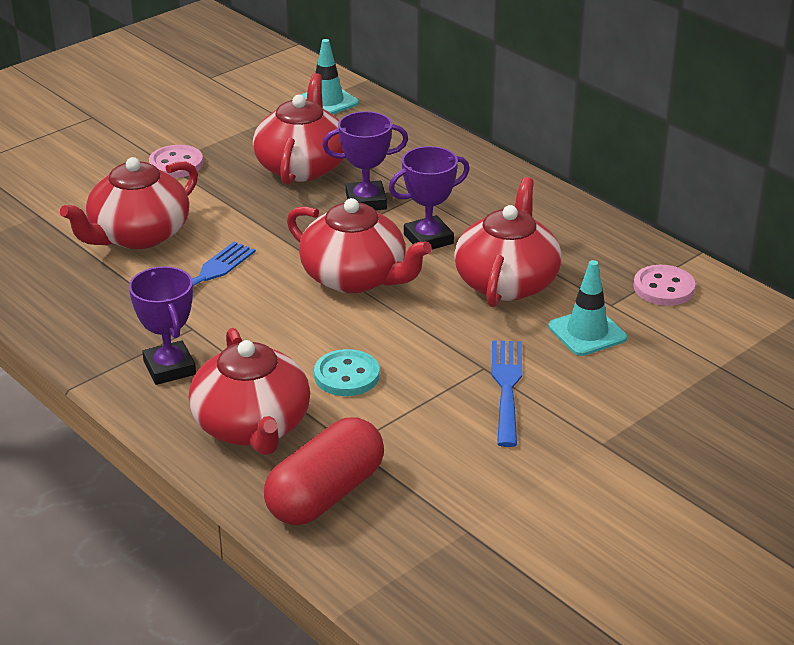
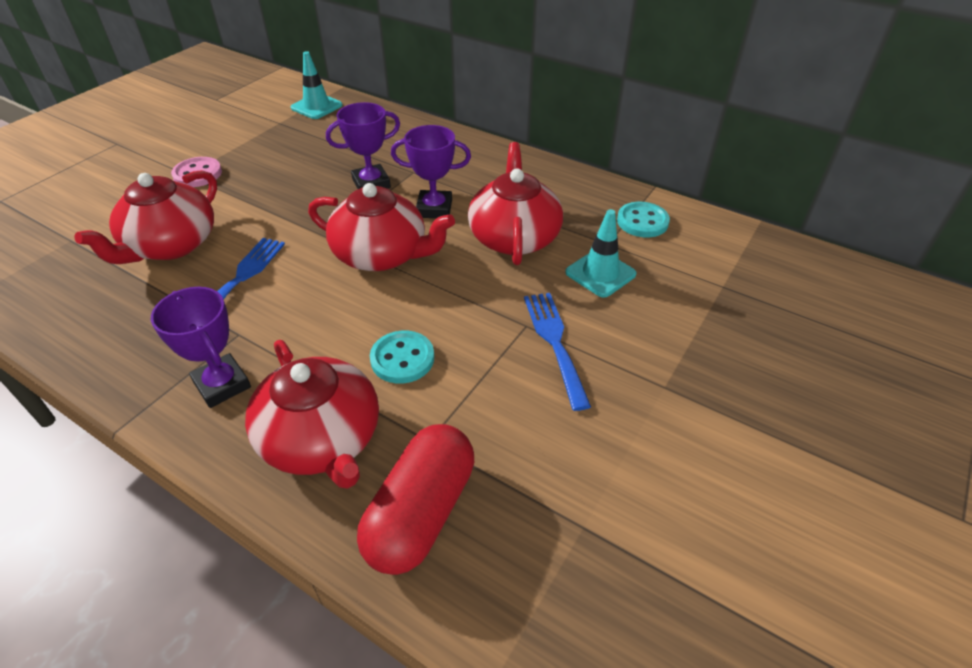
camera: 15 degrees left, 10 degrees up
(302, 166) = (309, 161): red teapot -> none
(428, 239) = (434, 209): purple trophy -> purple trophy turned 45 degrees clockwise
(663, 288) = (642, 221): pink button -> turquoise button

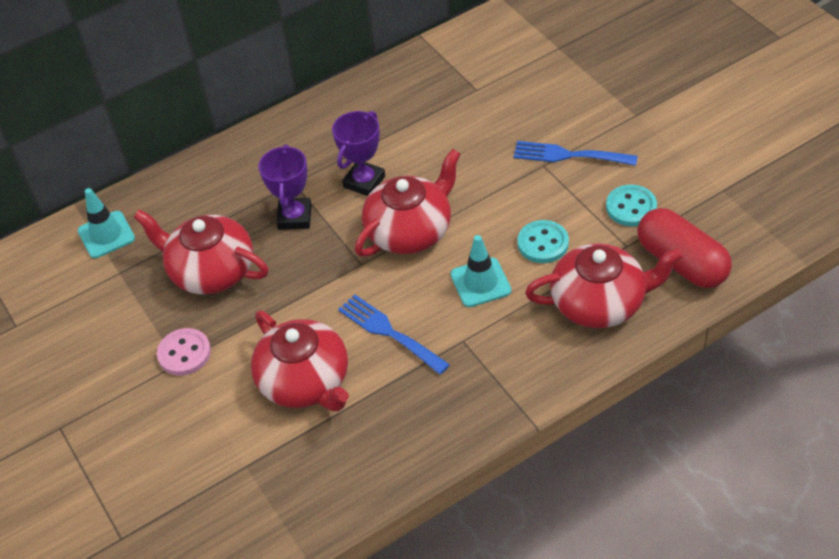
camera: 60 degrees left, 5 degrees up
(222, 384) = (517, 356): purple trophy -> none
(514, 237) = (436, 141): red teapot -> red teapot (211, 271)
(600, 273) = (509, 106): turquoise traffic cone -> turquoise traffic cone (480, 283)
(642, 221) = (461, 60): turquoise button -> turquoise button (631, 207)

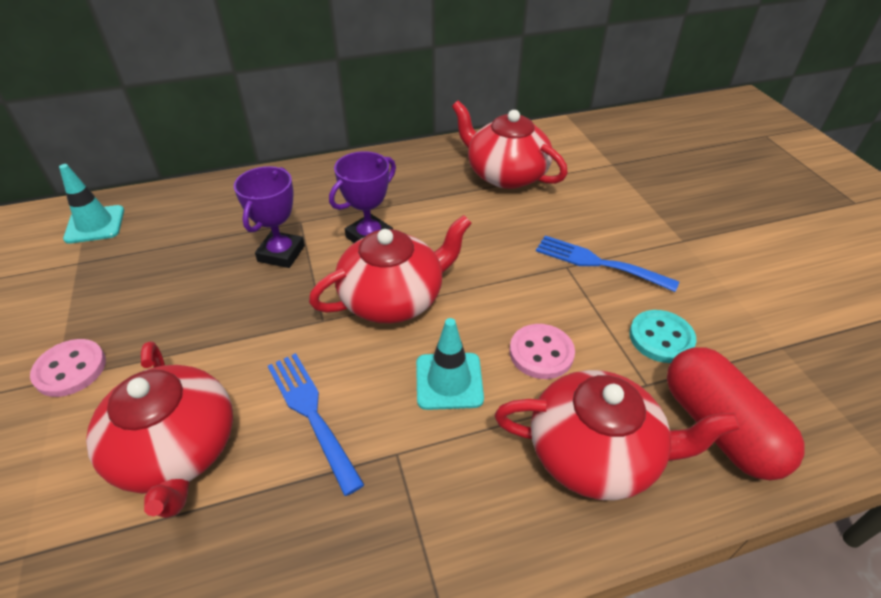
camera: 10 degrees right, 5 degrees down
(211, 271) = (164, 285): red teapot -> red teapot (505, 174)
(543, 243) = (541, 353): turquoise button -> pink button

